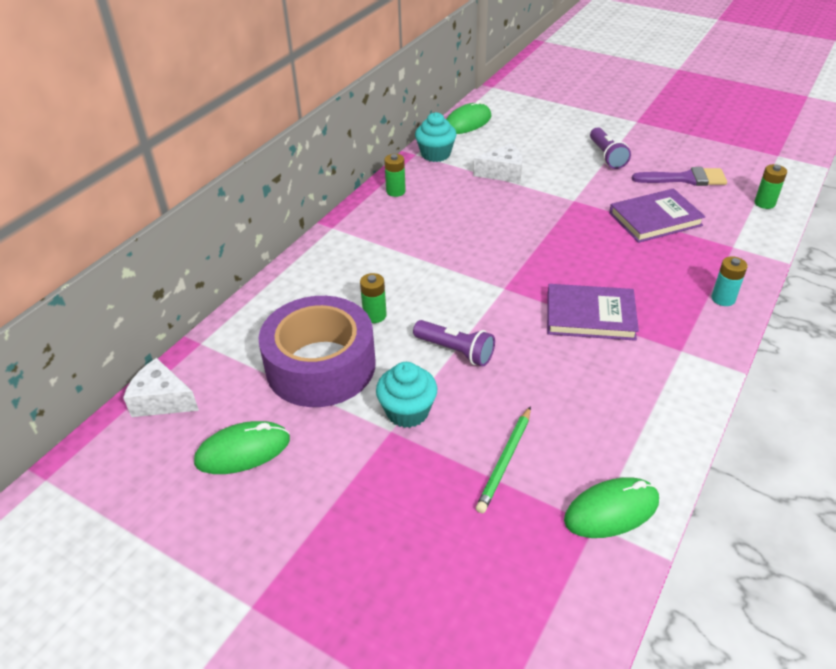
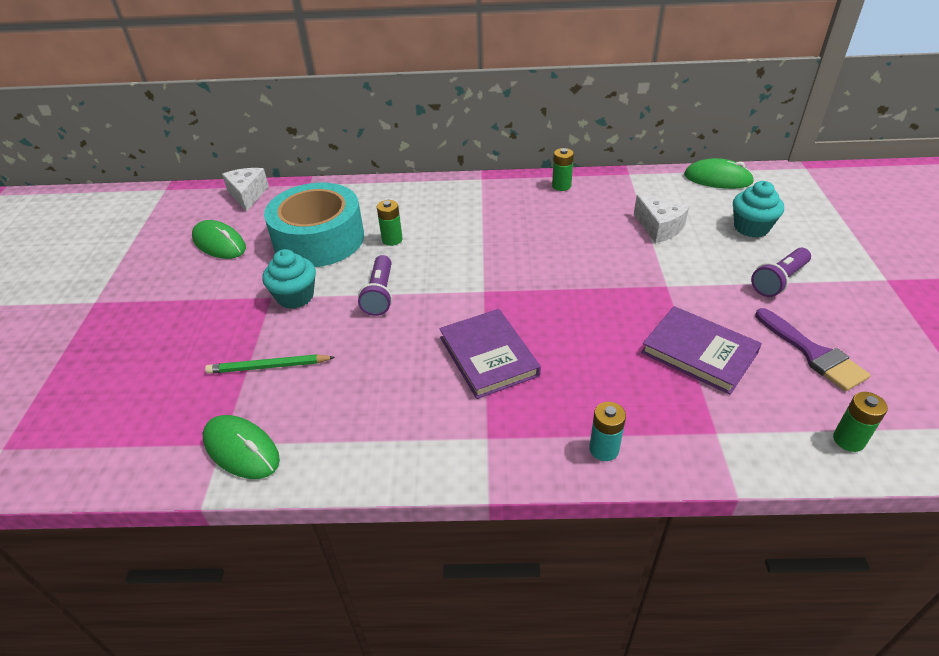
camera: 60 degrees right, 0 degrees up
(321, 366) = (319, 239): purple tape -> turquoise tape
(435, 154) = (642, 183): turquoise cupcake -> turquoise cupcake (751, 227)

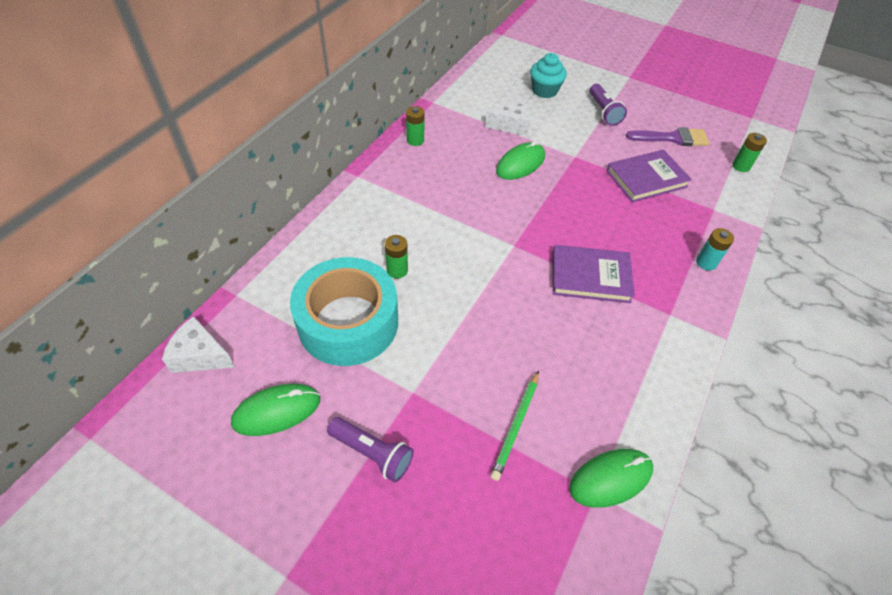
camera: 65 degrees left, 10 degrees up
(295, 297) = (428, 372): turquoise cupcake -> none
(380, 294) = (471, 310): purple flashlight -> purple flashlight (372, 453)
(717, 179) = (479, 71): green mouse -> green mouse (520, 164)

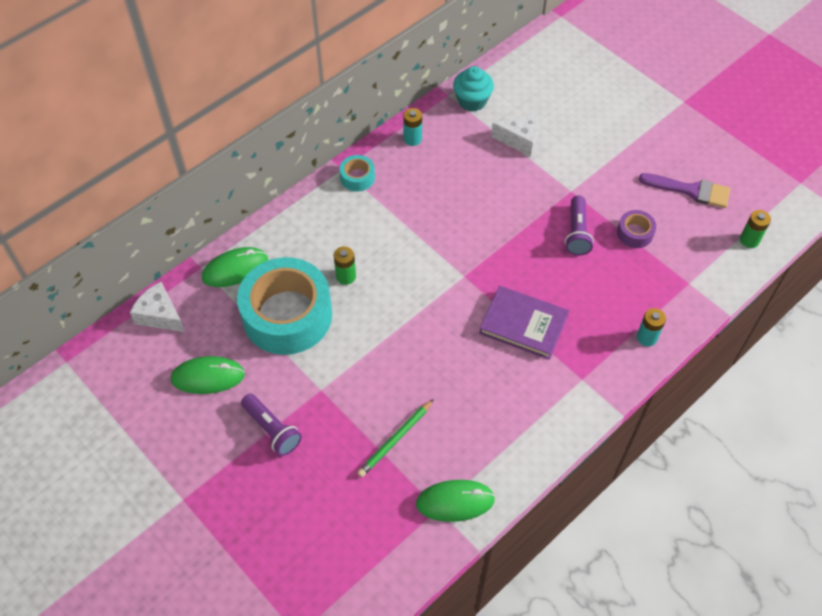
camera: 20 degrees right, 5 degrees up
(375, 180) = (357, 177): none -> turquoise tape
(415, 140) = (412, 139): green battery -> turquoise battery
(520, 164) = (509, 188): green mouse -> green mouse (235, 269)
(544, 90) = (576, 102): turquoise cupcake -> turquoise cupcake (472, 101)
(603, 112) = (629, 142): purple flashlight -> purple flashlight (577, 233)
(646, 179) = (635, 233): purple book -> purple tape

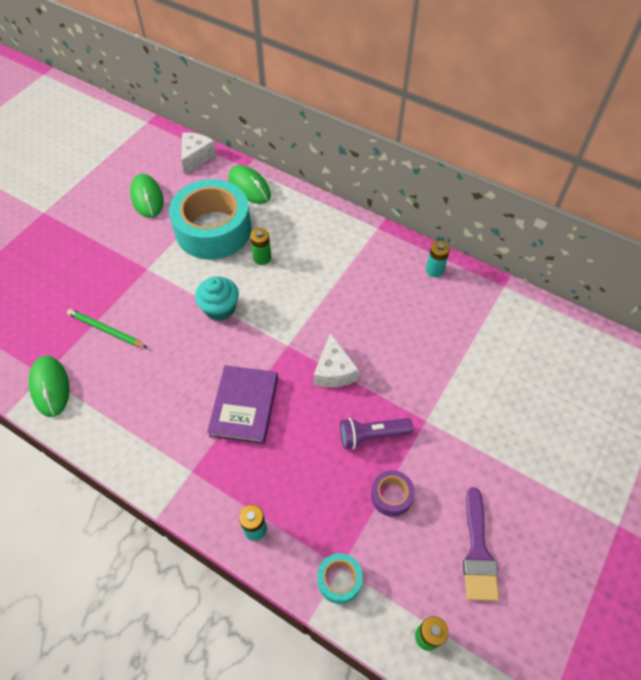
camera: 75 degrees right, 0 degrees up
(272, 430) = (106, 247): purple flashlight -> none
(357, 177) = (372, 240): turquoise tape -> turquoise tape (339, 580)
(472, 101) = (506, 307): turquoise cupcake -> turquoise cupcake (220, 308)
(520, 140) = (474, 360): white cheese -> white cheese (334, 371)

